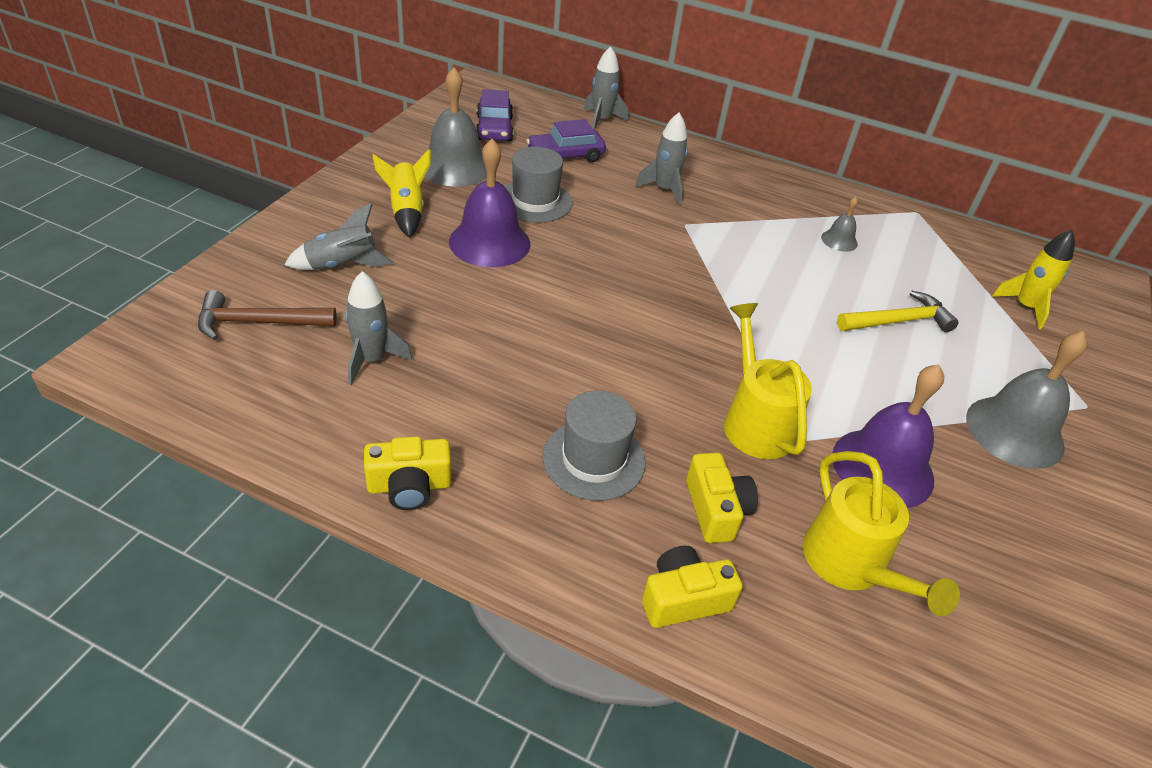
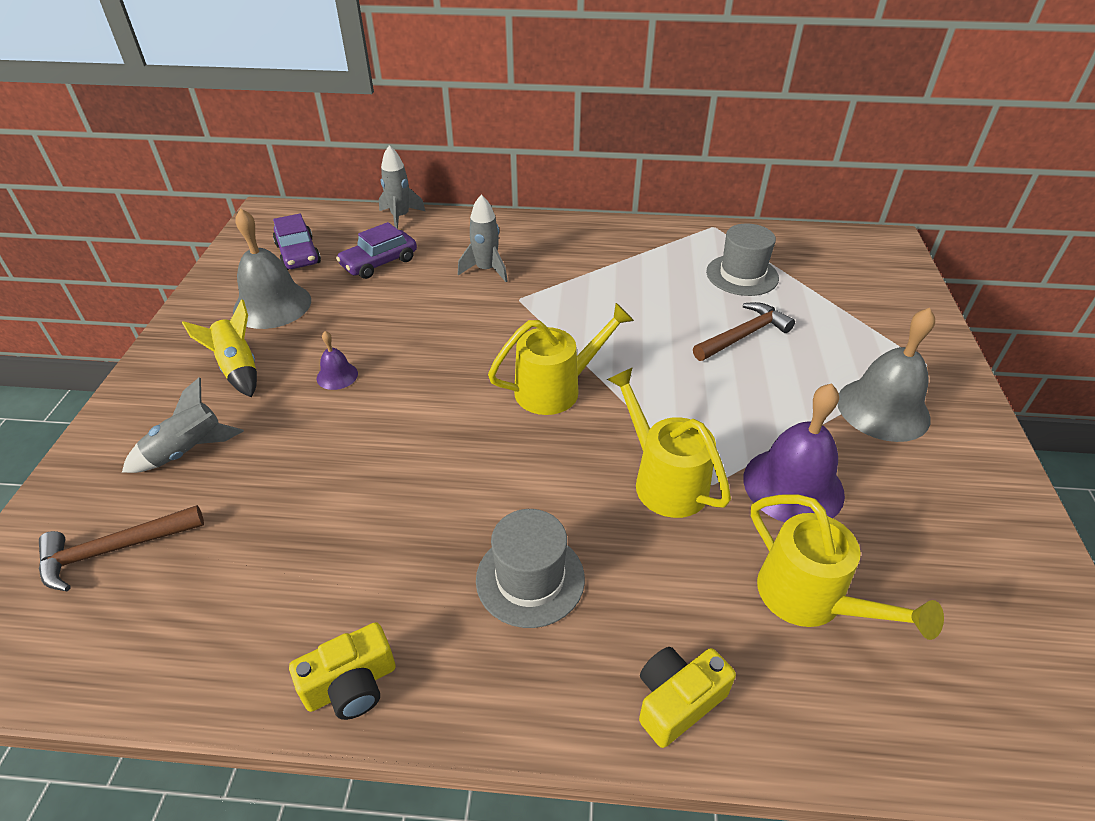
camera: 15 degrees left, 0 degrees up
(372, 360) = (258, 549): grey rocket -> none
(489, 242) = (337, 376): purple bell -> purple bell, size x0.48
(535, 201) = (367, 318): grey hat -> grey hat (742, 275)
(687, 313) = (557, 388): none -> yellow watering can
(716, 510) = (667, 588): yellow camera -> none
(839, 240) = (661, 273): grey bell -> none
(898, 321) = (743, 335): yellow hammer -> brown hammer
(1025, 307) = (838, 288): yellow rocket -> none

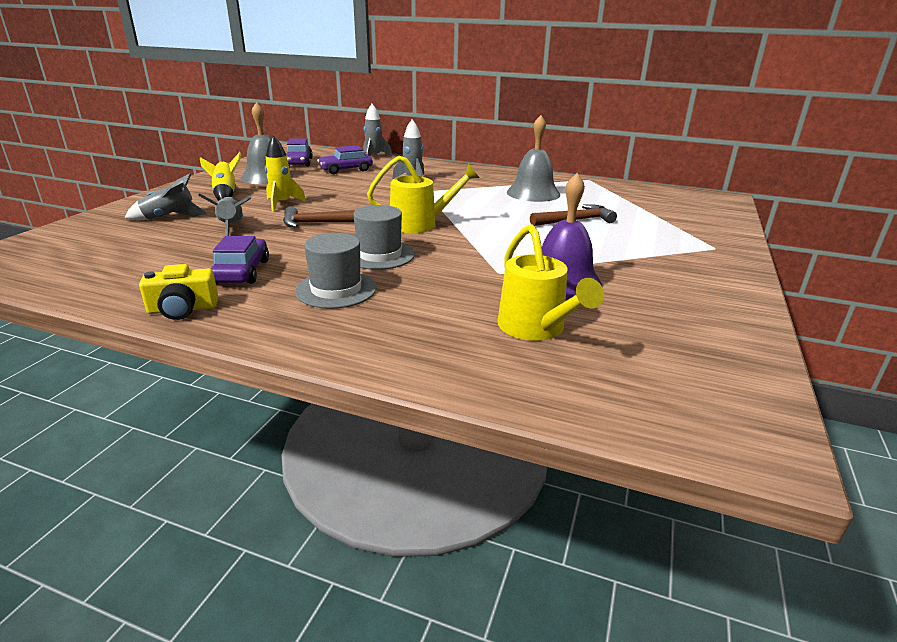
camera: 15 degrees right, 15 degrees down
(114, 550) = (94, 243): brown hammer -> brown hammer (321, 223)
(299, 456) = (231, 227): none -> grey rocket
(337, 376) = (282, 203): purple bell -> yellow rocket
(380, 569) = (242, 272): none -> purple car
(663, 479) = (465, 266): yellow watering can -> none
(677, 701) = (395, 352): yellow camera -> none
(742, 275) = (594, 198): grey hat -> grey hat (379, 255)
(883, 409) = (662, 261): grey bell -> grey bell (533, 193)

